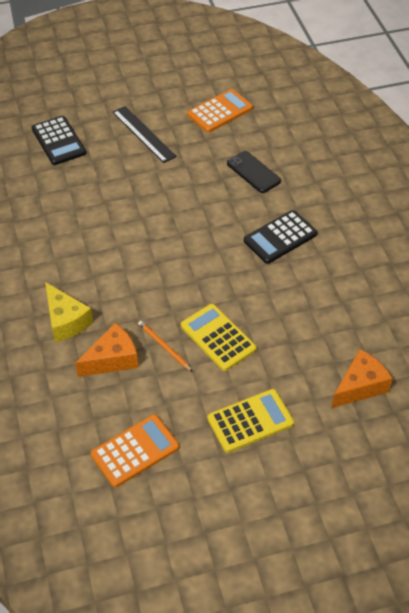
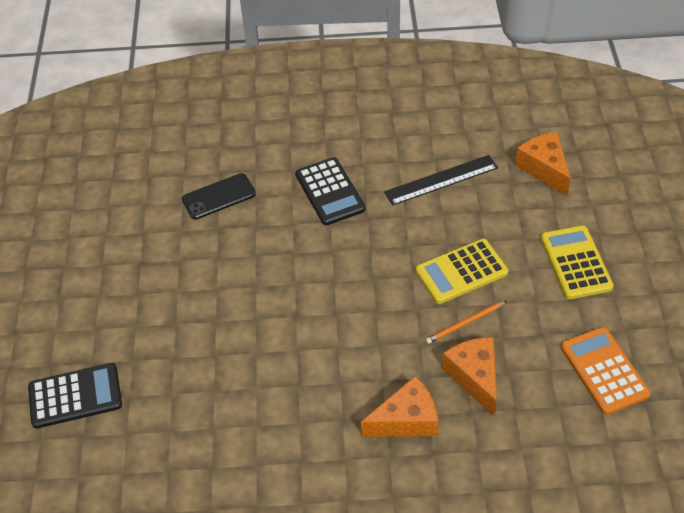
camera: 75 degrees left, 0 degrees up
(66, 321) = (406, 420): yellow cheese -> orange cheese
(143, 134) = (104, 295): black ruler -> black ruler (441, 180)
(220, 111) = (99, 210): orange calculator -> none

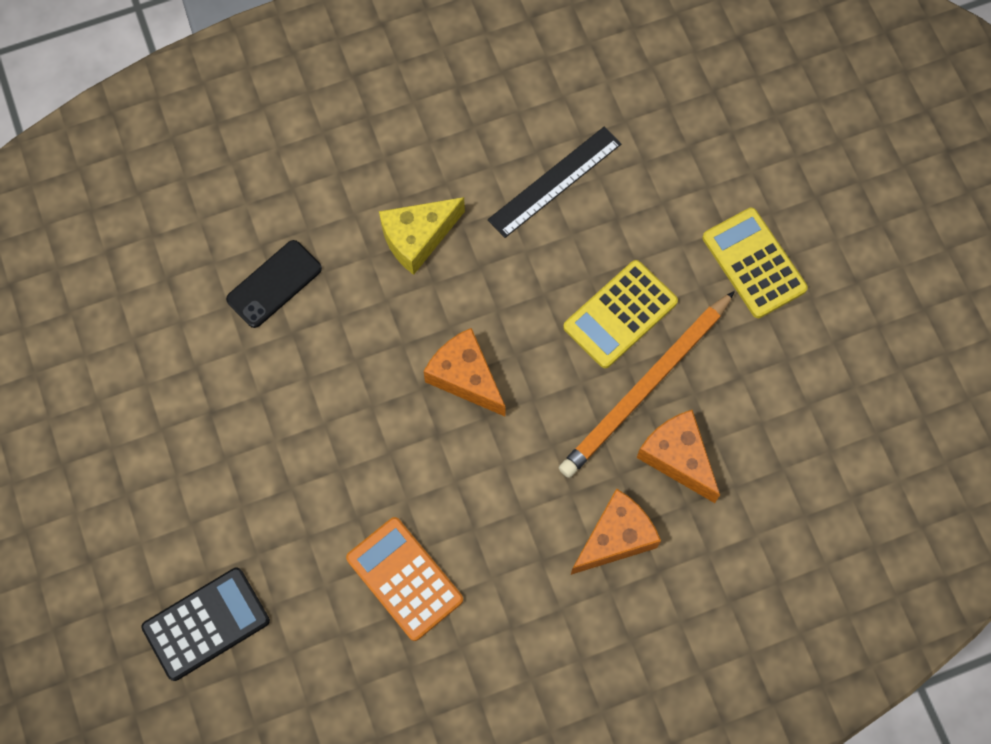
camera: 20 degrees left, 20 degrees up
(330, 192) = (417, 238): black calculator -> yellow cheese
(465, 323) = (645, 387): orange pencil -> orange pencil, size x2.16
(544, 168) = (679, 130): orange cheese -> orange cheese (465, 377)
(604, 370) = (823, 406): orange calculator -> orange calculator (404, 578)

